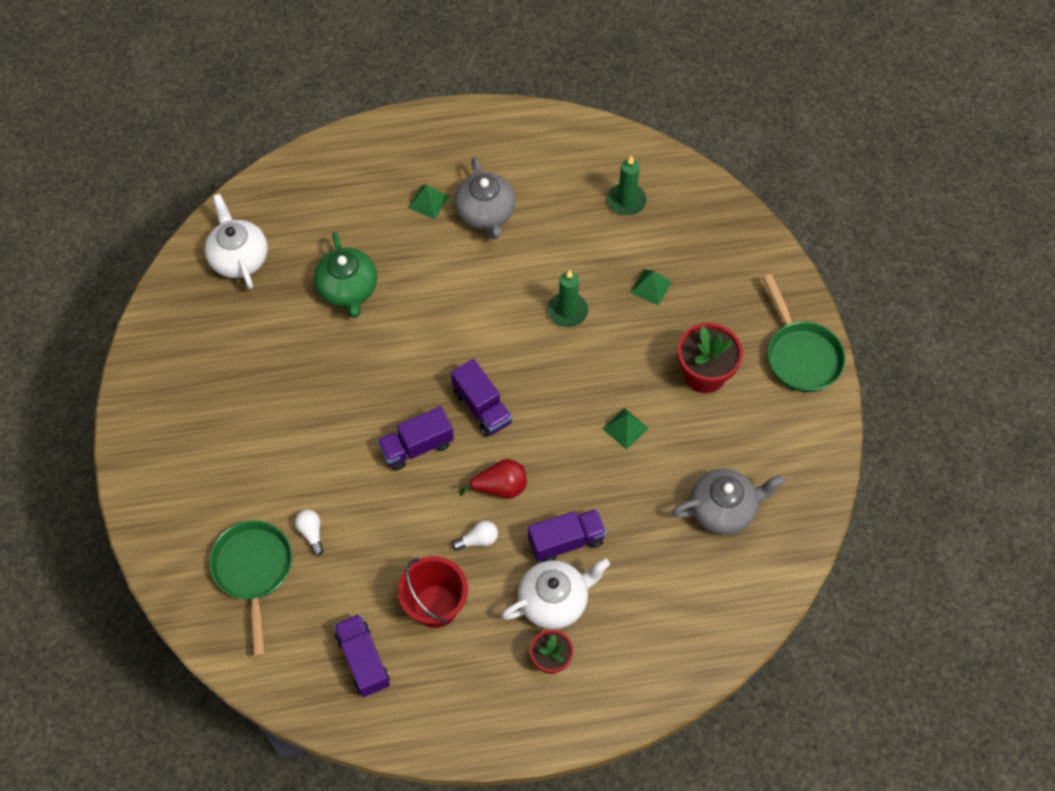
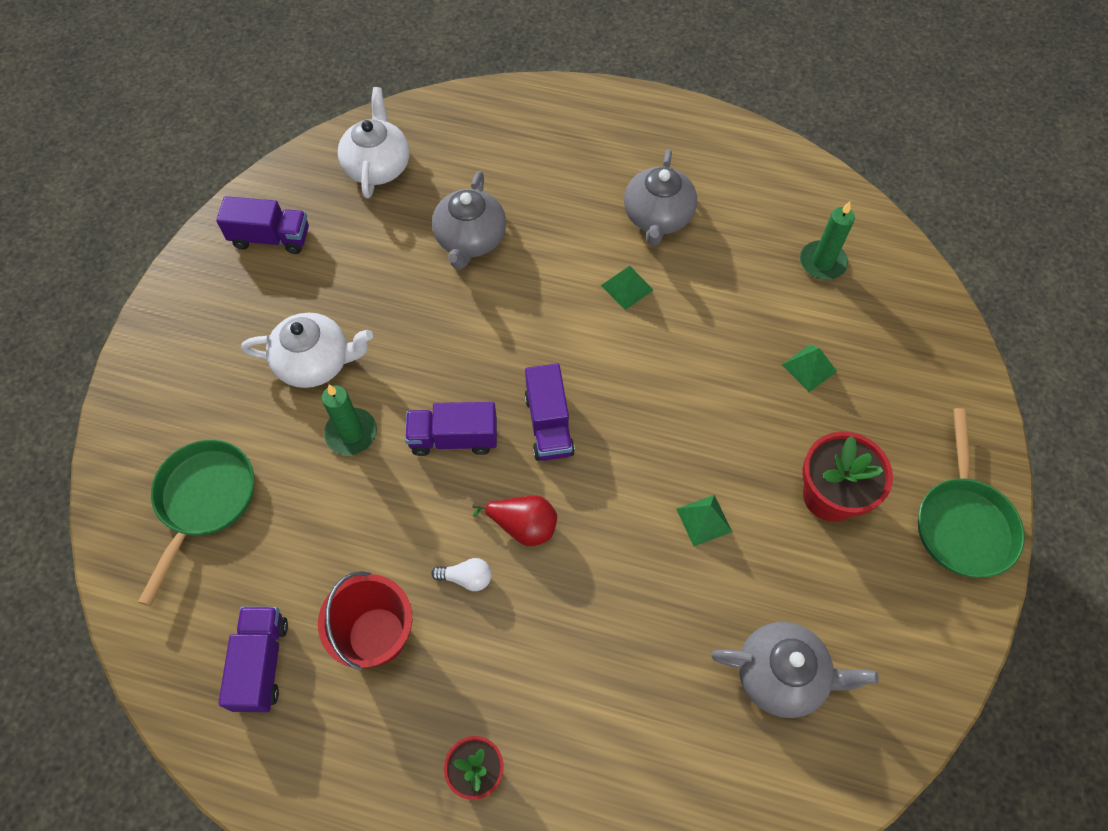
camera: 25 degrees right, 0 degrees up
(311, 533) = (288, 485): white light bulb -> none
(348, 289) = (470, 240): green teapot -> grey teapot
(428, 202) = (601, 183): green pyramid -> green pyramid (627, 287)
(554, 600) = (518, 696): white teapot -> white teapot (315, 362)
(566, 541) = (568, 627): purple truck -> purple truck (271, 238)
(567, 311) = (698, 357): green candle -> green candle (351, 433)

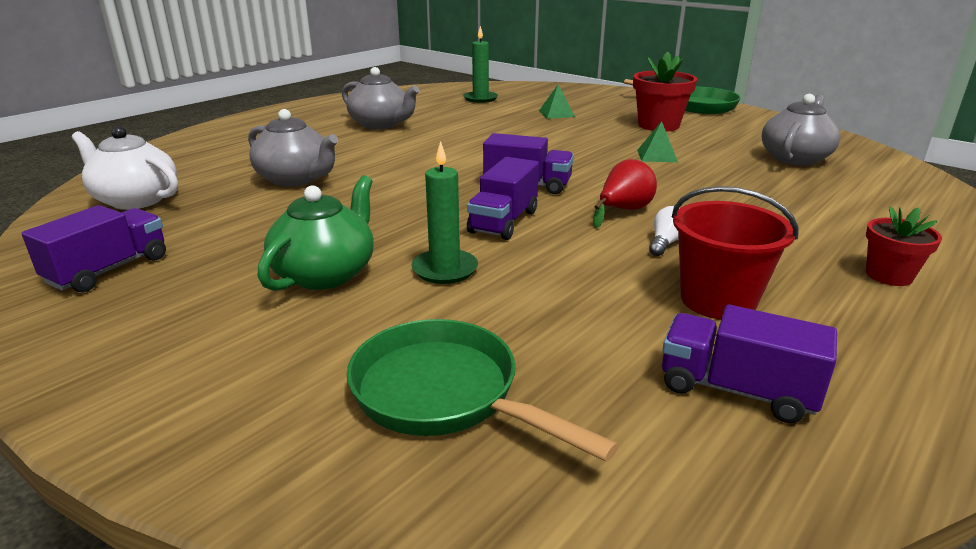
camera: 65 degrees left, 35 degrees down
(315, 362) = (326, 273): white teapot -> green teapot
(627, 287) = (428, 141): green pyramid -> none

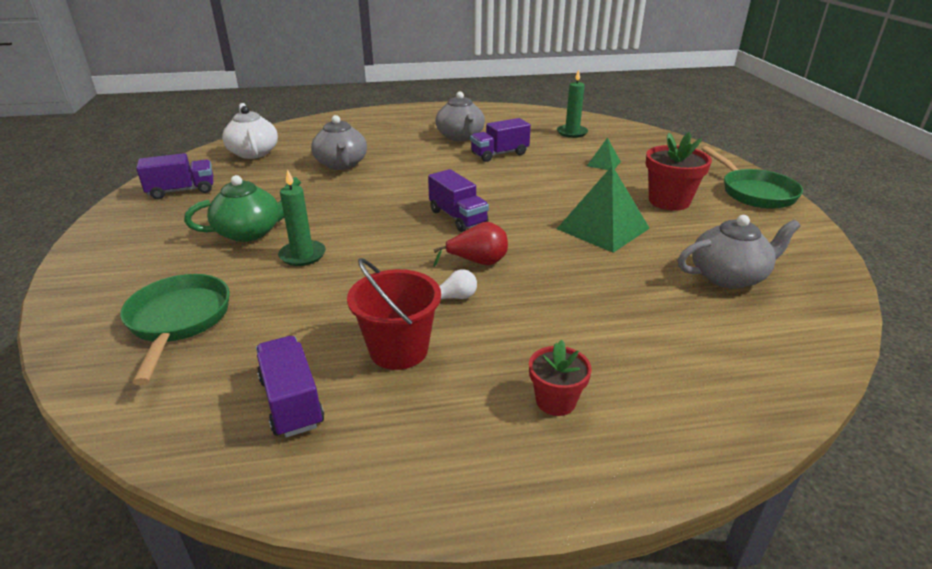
camera: 40 degrees right, 5 degrees up
(503, 222) = (390, 238): purple truck -> purple truck (499, 154)
(657, 156) = (603, 228): green pyramid -> green pyramid, size x1.99

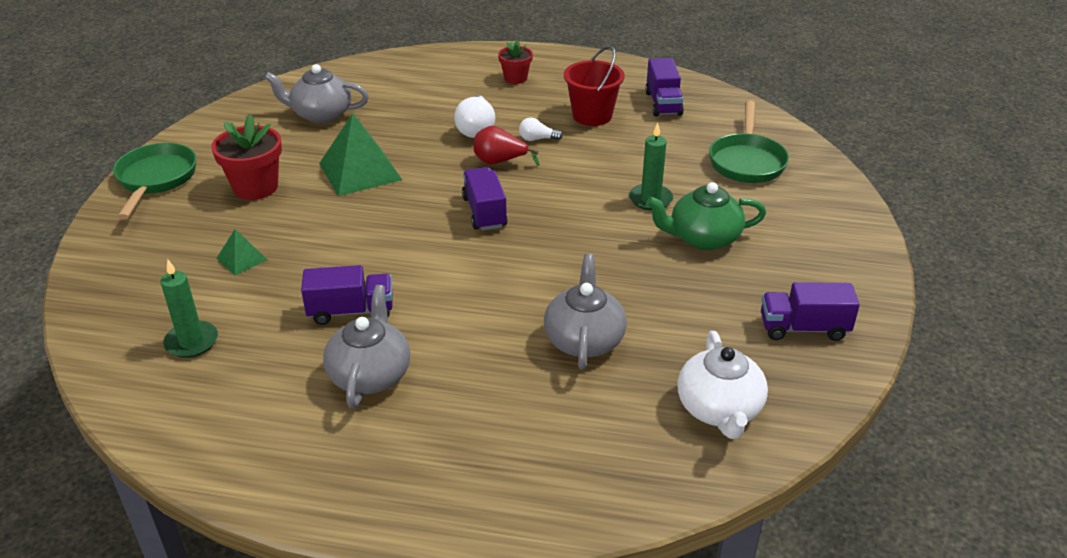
camera: 160 degrees left, 5 degrees up
(536, 296) = (476, 128): none -> white light bulb

